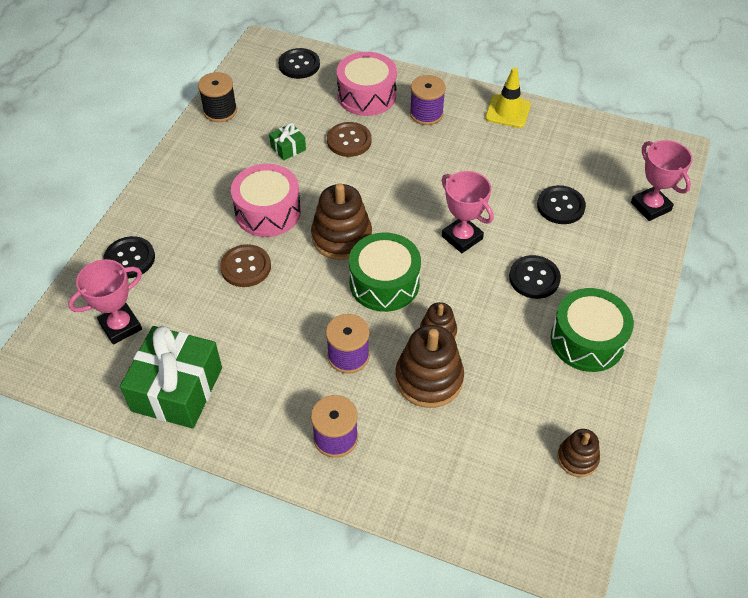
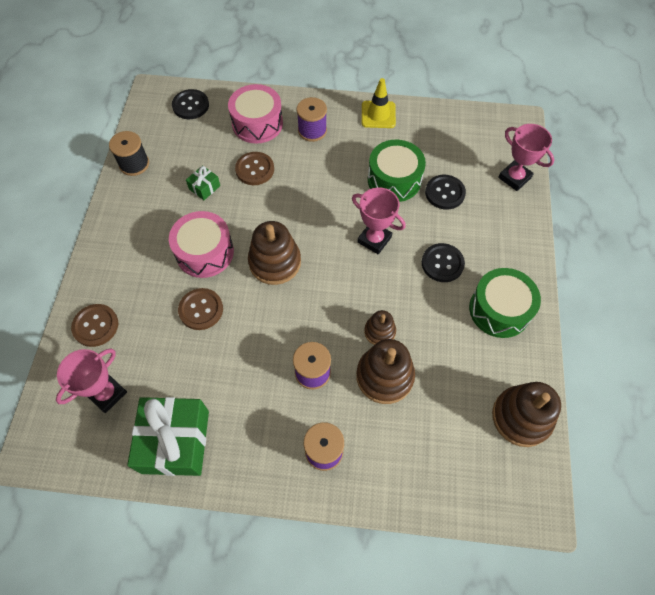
camera: 15 degrees left, 10 degrees up
(130, 259) = (95, 326): black button -> brown button
(384, 283) = (323, 297): green drum -> green drum (394, 180)
(577, 458) = (521, 417): brown stacking toy -> brown stacking toy, size x1.76

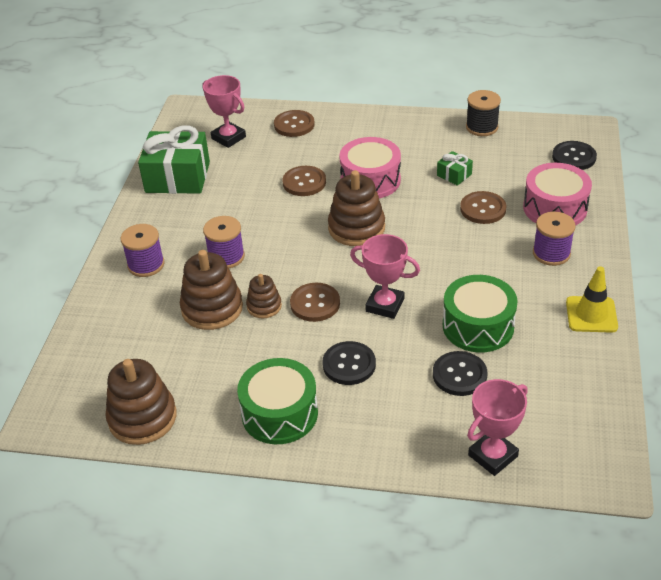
camera: 95 degrees right, 20 degrees down
(374, 239) = (385, 305): pink trophy -> pink trophy turned 75 degrees clockwise
(374, 291) = (315, 303): none -> brown button

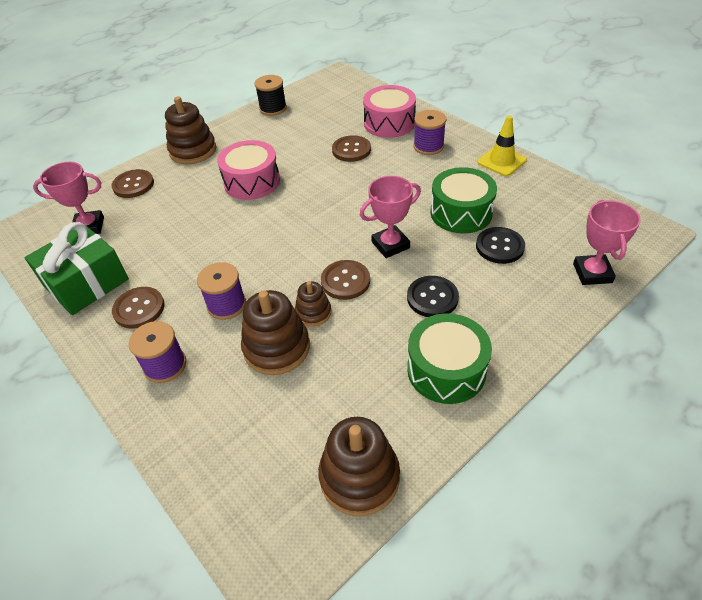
camera: 50 degrees left, 5 degrees up
(304, 182) = (205, 214): brown button -> brown button (139, 309)
(356, 228) = (292, 215): brown stacking toy -> brown stacking toy (193, 151)
(454, 175) = (301, 143): green gift -> none
(574, 157) = (353, 92): black button -> none

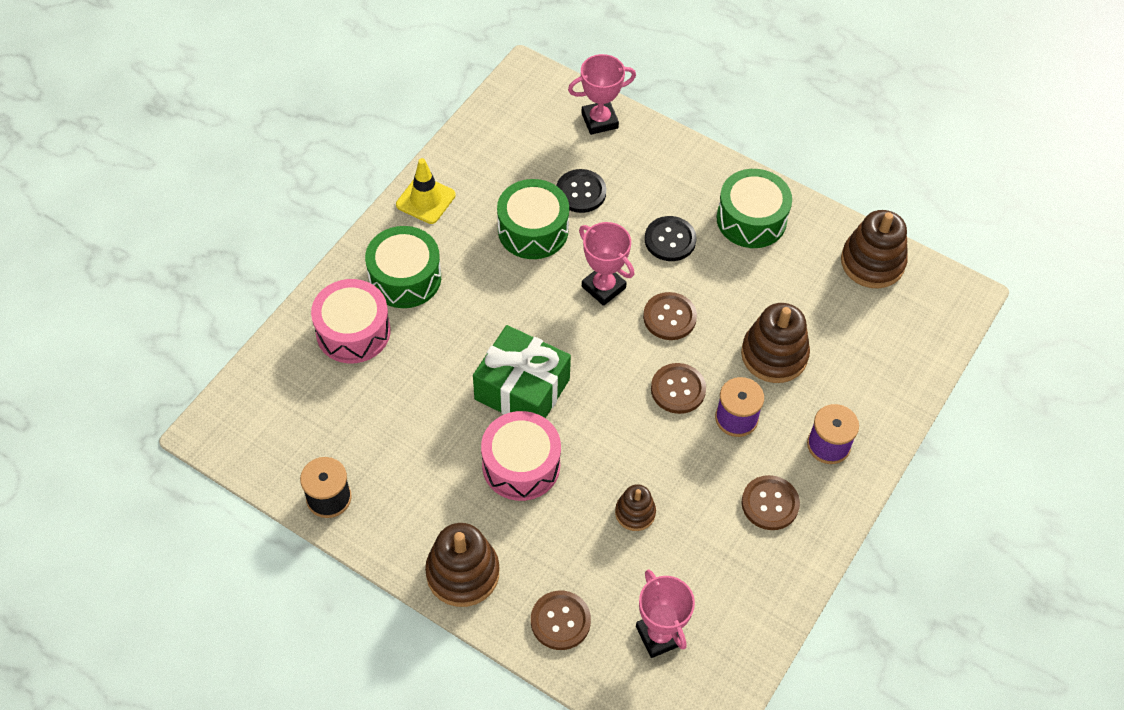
camera: 110 degrees left, 10 degrees up
(86, 283) = (752, 582): green gift -> green gift (522, 389)
(313, 312) = (721, 335): brown stacking toy -> brown stacking toy (635, 513)
(351, 150) = (427, 364): brown button -> brown button (678, 389)
(428, 146) = (405, 278): purple spool -> green drum

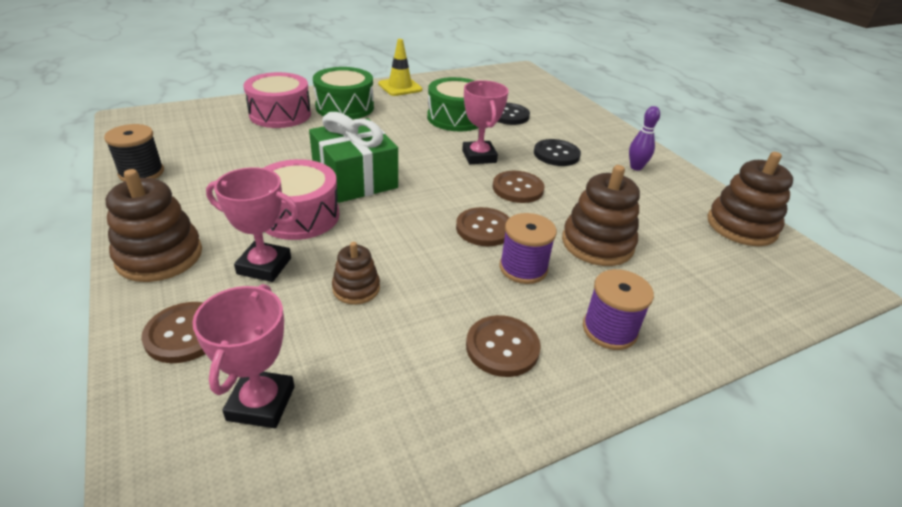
camera: 30 degrees right, 20 degrees down
(599, 120) = (553, 96): pink trophy -> pink trophy (264, 266)
(751, 219) = (636, 167): green drum -> purple bowling pin

